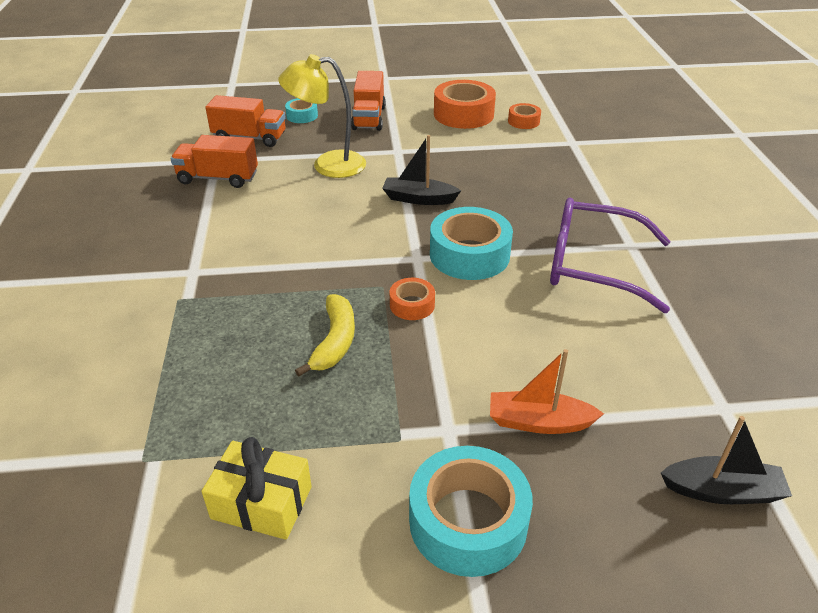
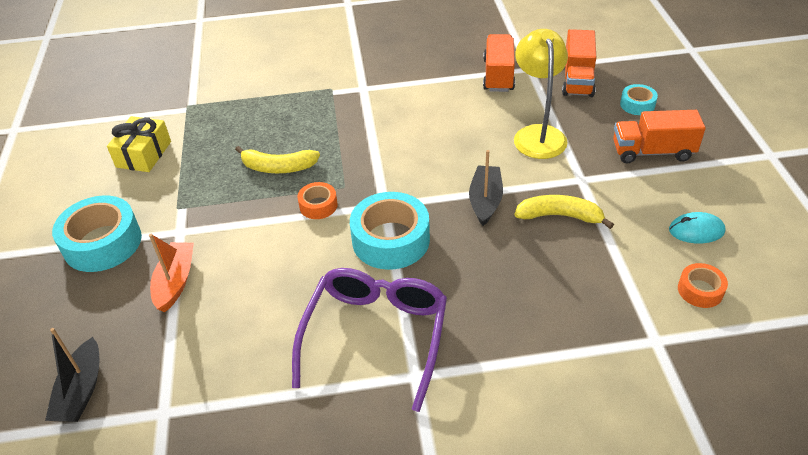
camera: 90 degrees right, 5 degrees up
(443, 165) = (560, 216): none -> yellow banana
(463, 114) = (696, 230): orange tape -> turquoise mouse

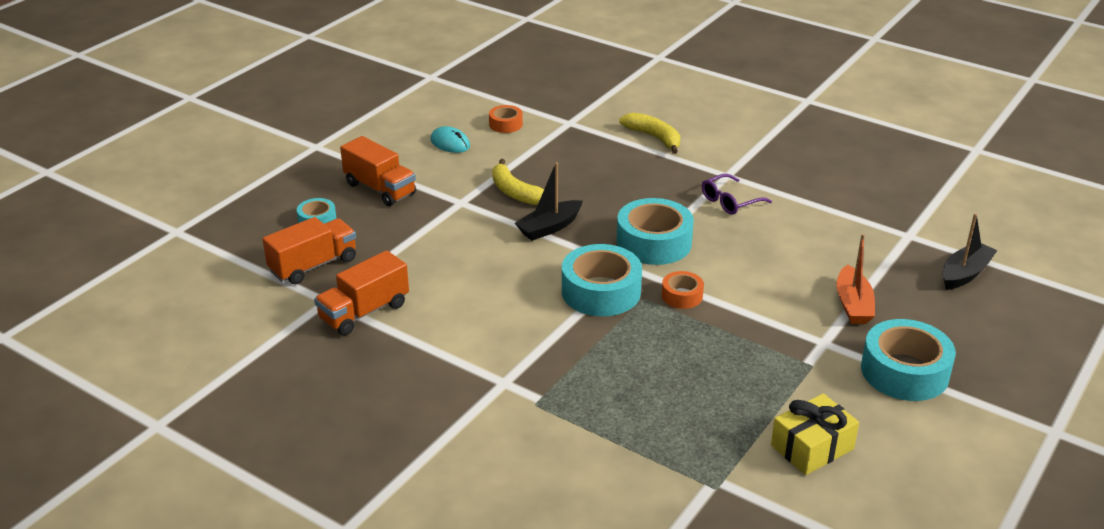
camera: 140 degrees left, 10 degrees down
(175, 282) = (853, 304): orange boat -> orange boat turned 45 degrees counterclockwise
(278, 167) = (683, 348): yellow banana -> yellow banana (654, 138)
(375, 336) = (730, 201): purple glasses -> purple glasses, size x0.51
(379, 173) = (601, 291): none -> turquoise tape
(537, 134) = (431, 245): yellow lamp -> none

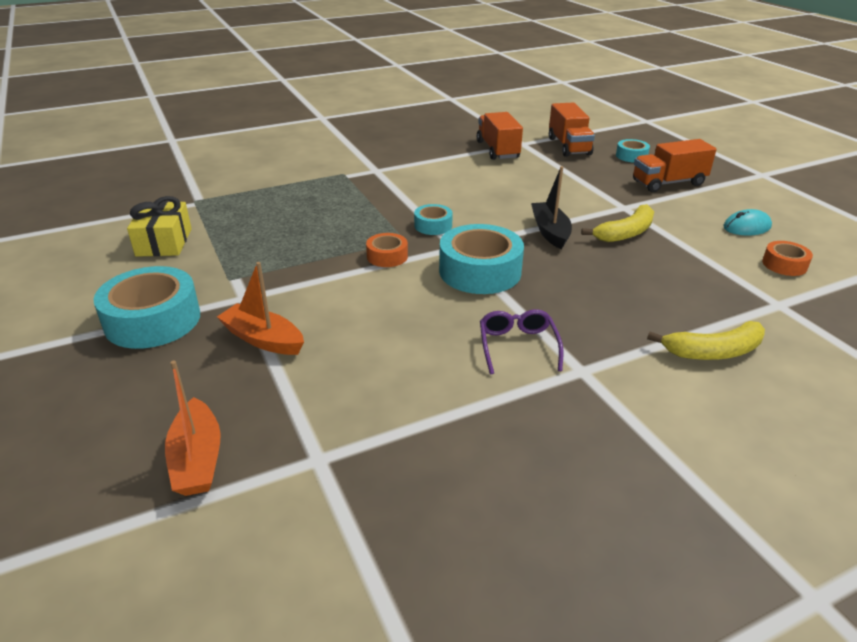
camera: 120 degrees right, 0 degrees up
(515, 192) = (625, 233): yellow banana -> yellow banana turned 150 degrees clockwise
(601, 291) = (433, 225): turquoise tape -> turquoise tape, size x0.52
(964, 274) = (197, 459): black boat -> orange boat

